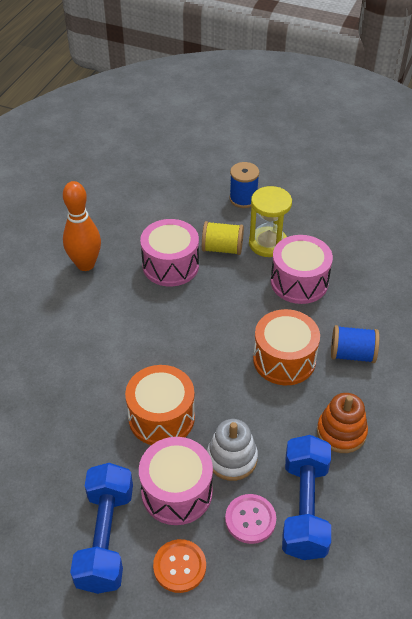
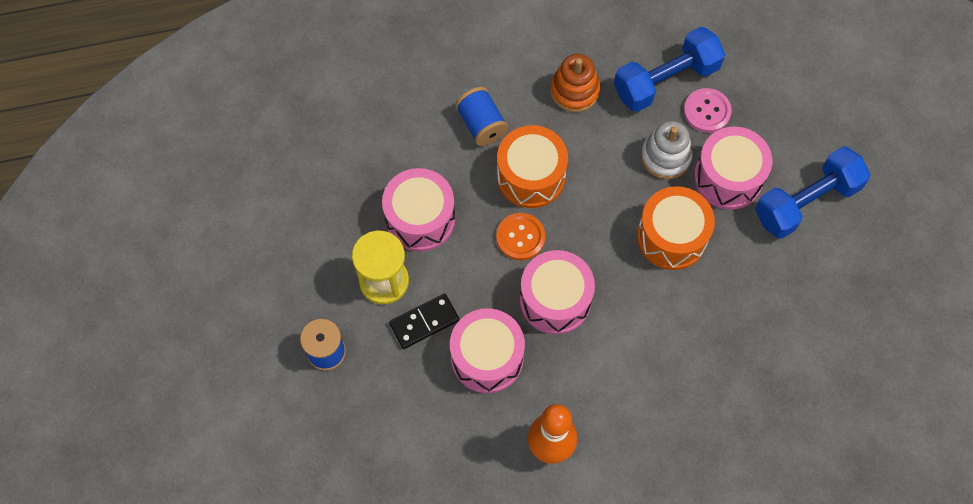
camera: 125 degrees left, 20 degrees up
(176, 320) = (555, 300): none -> pink drum
(179, 566) = (783, 135): orange button -> orange button (520, 237)
(222, 248) = (424, 322): yellow spool -> black domino

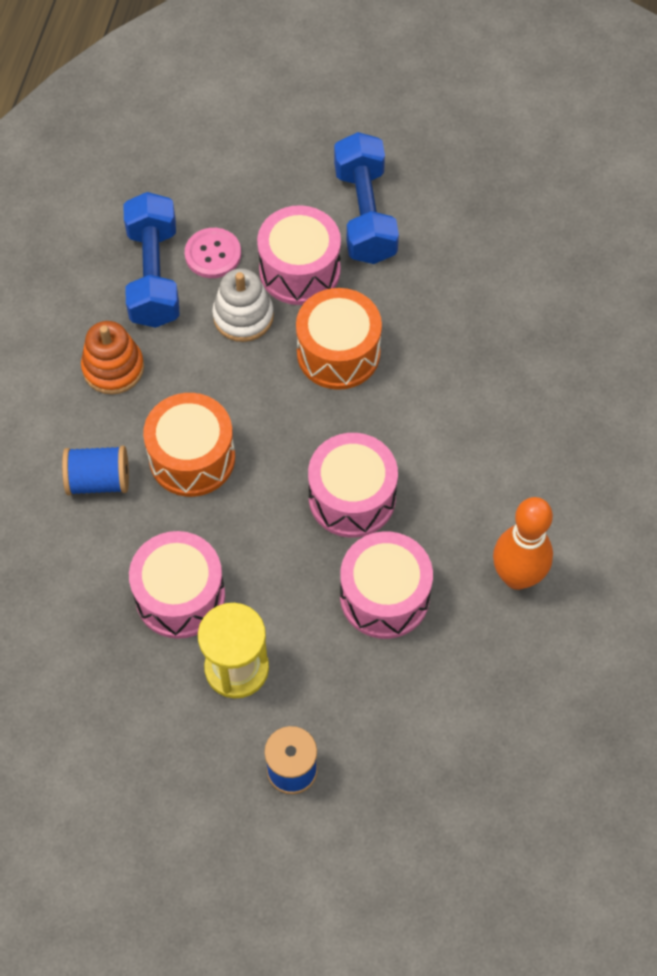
camera: 65 degrees left, 5 degrees down
(424, 322) = (309, 645): black domino -> none
(520, 237) = (259, 500): orange button -> none

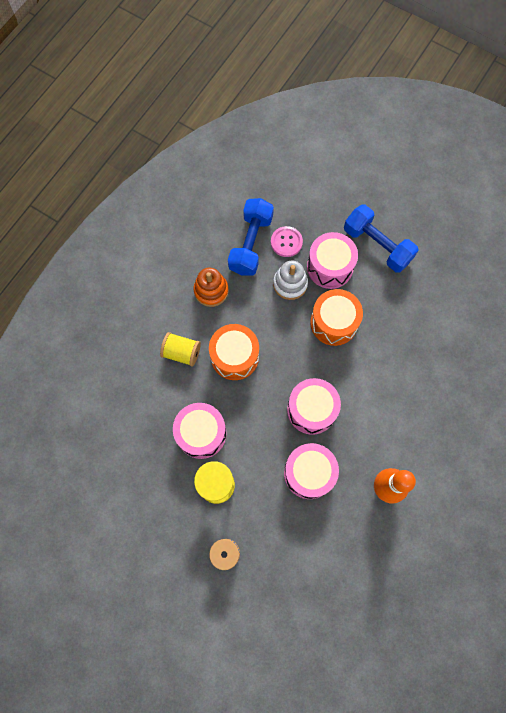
camera: 20 degrees right, 10 degrees up
(99, 480) = (182, 353): blue spool -> yellow spool
(364, 214) = (377, 245): blue dumbbell -> blue dumbbell turned 60 degrees counterclockwise

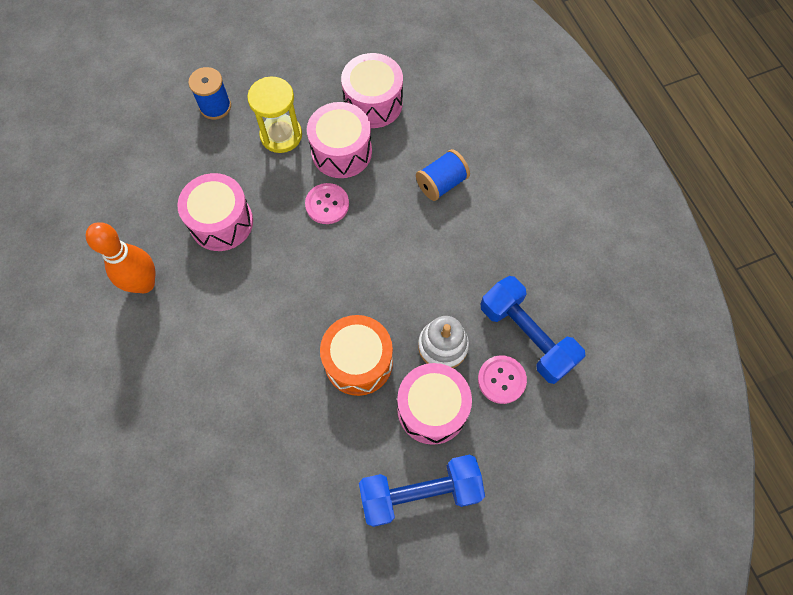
camera: 125 degrees right, 5 degrees down
(182, 353) = (441, 183): yellow spool -> blue spool
(211, 291) = (494, 255): orange stacking toy -> none
(234, 356) = (398, 231): orange drum -> none
(247, 414) = (327, 204): none -> pink button
(311, 410) = (281, 268): pink drum -> pink drum (373, 103)

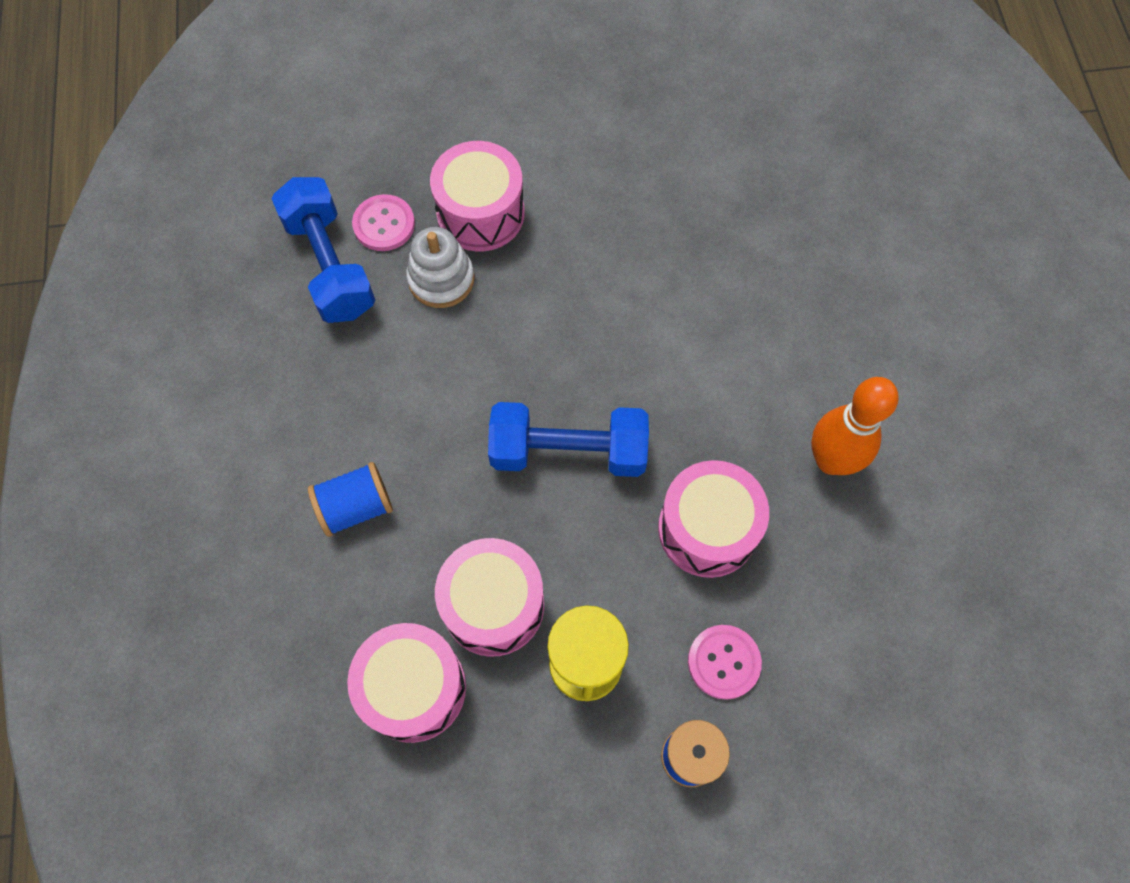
camera: 165 degrees left, 0 degrees up
(327, 204) = (540, 517): pink button -> pink button (723, 662)
(358, 362) = (554, 286): orange drum -> none
(420, 492) = (523, 136): blue dumbbell -> blue dumbbell (568, 451)

